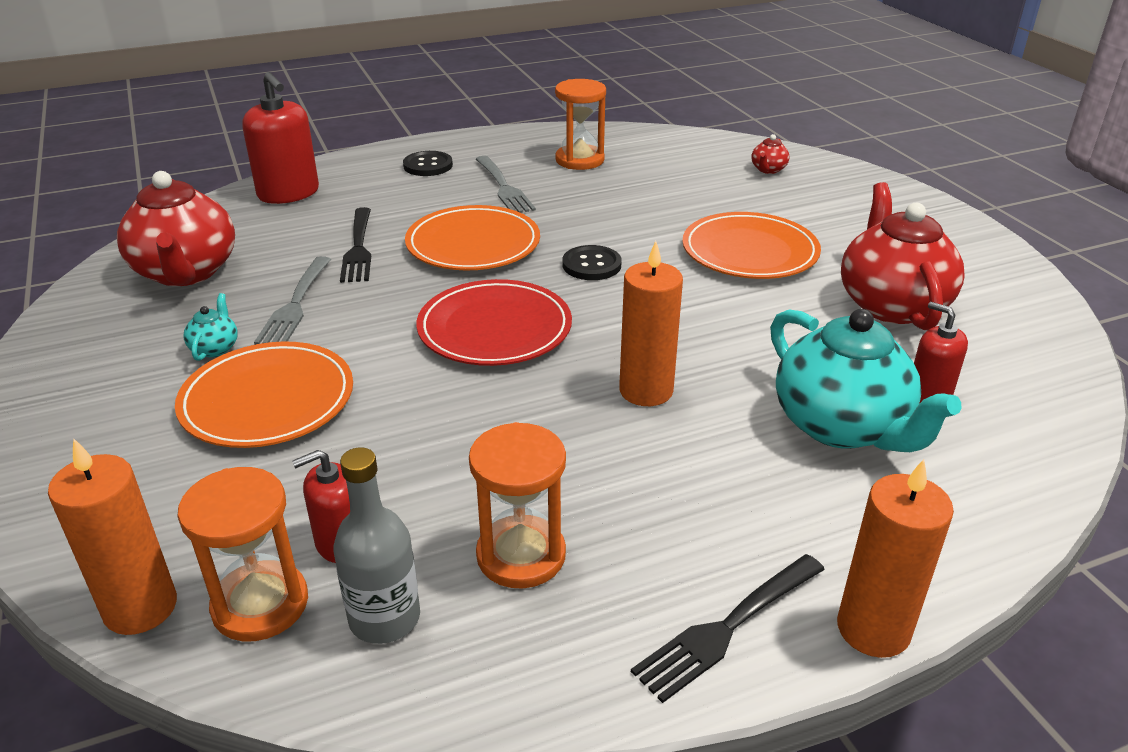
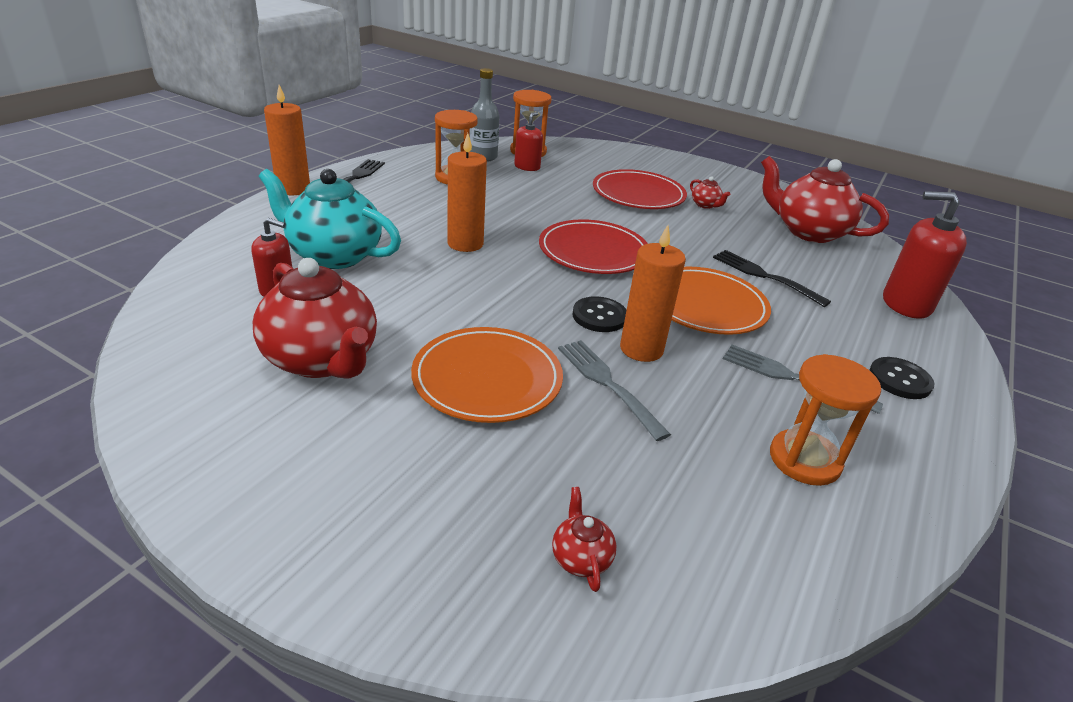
camera: 140 degrees right, 0 degrees up
(140, 607) = (563, 144): orange candle -> orange candle (641, 349)
(215, 348) = (705, 205): turquoise teapot -> red teapot
(267, 400) = (638, 194): orange plate -> red plate
(295, 304) = (719, 233): grey fork -> grey fork (608, 385)

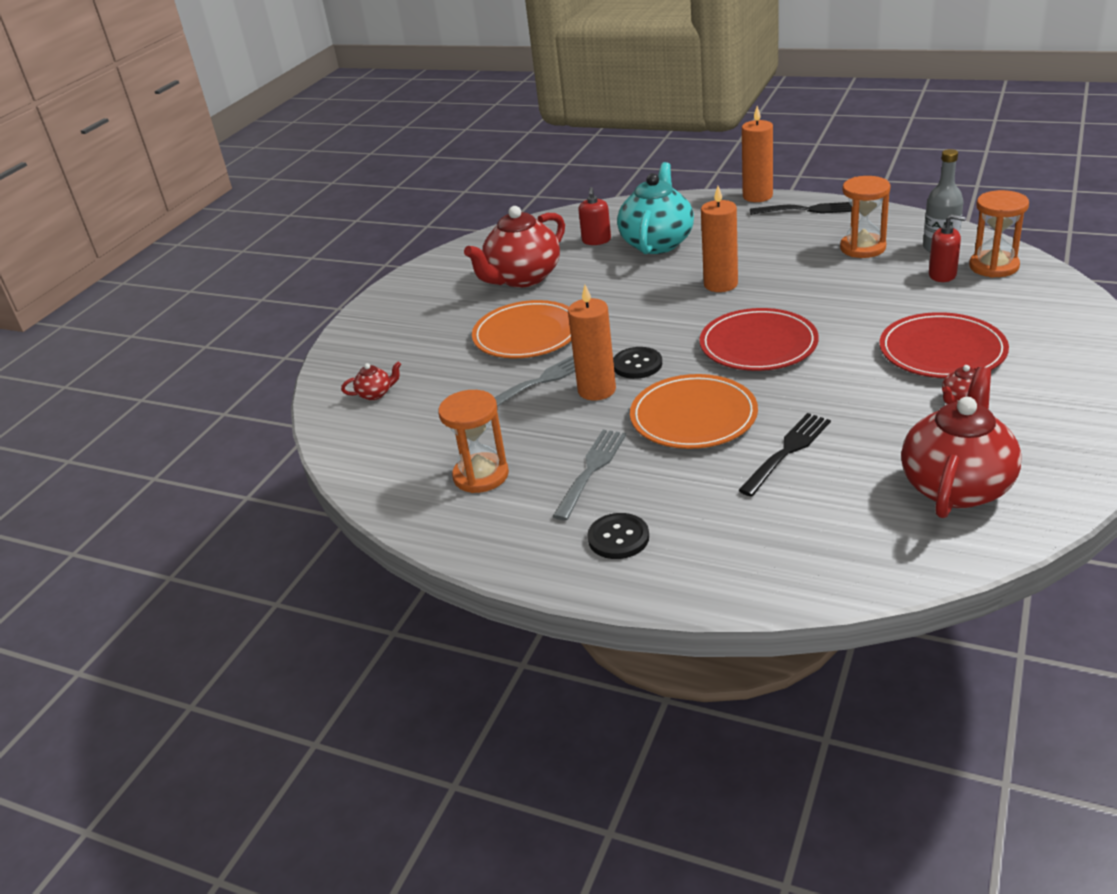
camera: 90 degrees right, 0 degrees up
(906, 304) = (795, 560): red soap dispenser -> none

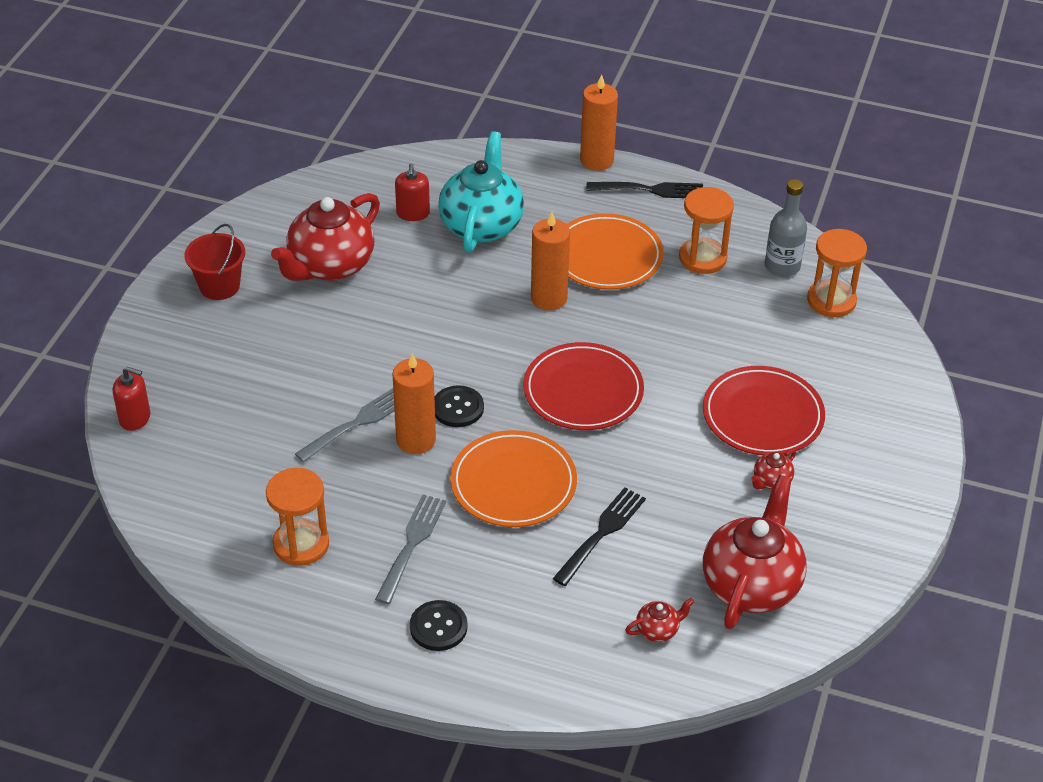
camera: 10 degrees left, 10 degrees up
(375, 394) = (179, 427): red teapot -> red teapot (658, 630)
(425, 298) = (219, 286): none -> red bucket
(527, 334) = (339, 354): orange plate -> orange plate (607, 256)
(942, 275) = (778, 308): red soap dispenser -> red soap dispenser (135, 418)

